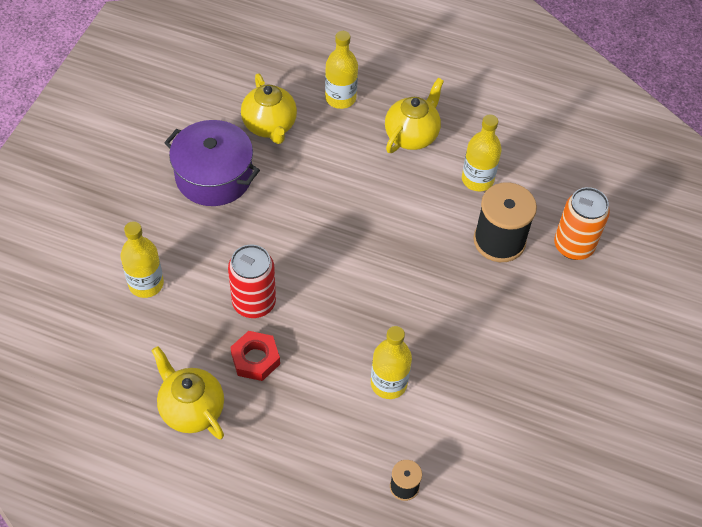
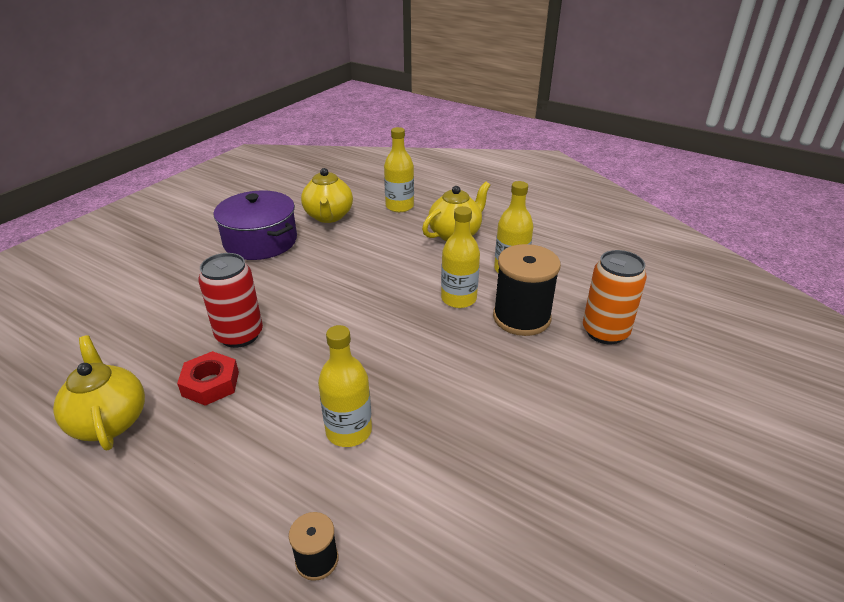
camera: 15 degrees right, 20 degrees down
(146, 284) = (145, 307): yellow bottle -> yellow bottle (458, 299)

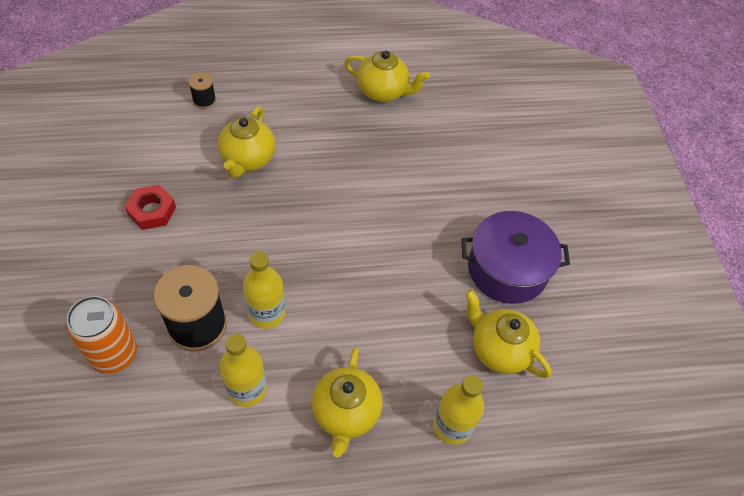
camera: 135 degrees right, 20 degrees up
(210, 384) = (361, 138): red nut -> red nut (152, 211)
(239, 335) = (391, 176): red can -> none
(349, 431) = (248, 159): yellow bottle -> yellow teapot

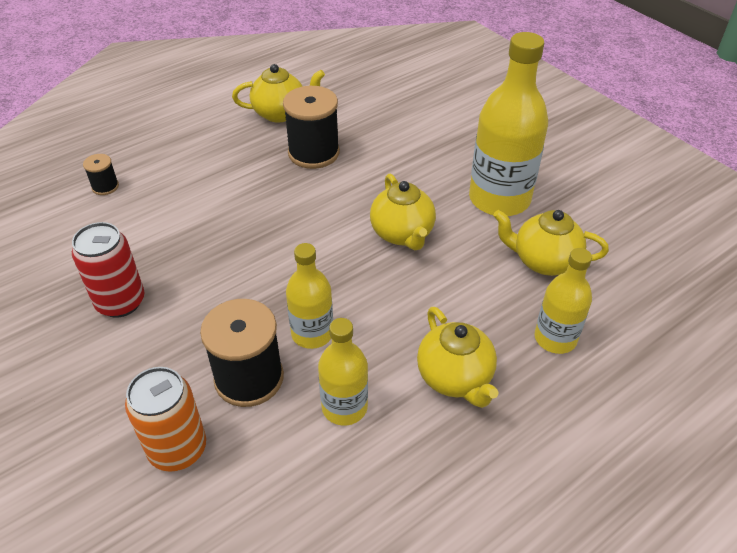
camera: 25 degrees left, 10 degrees down
(152, 211) = (120, 302): red nut -> red can
(248, 159) = (190, 216): yellow teapot -> yellow teapot (402, 234)
(383, 145) = (313, 153): none -> black spool
(507, 269) = (499, 199): purple pot -> yellow bottle

